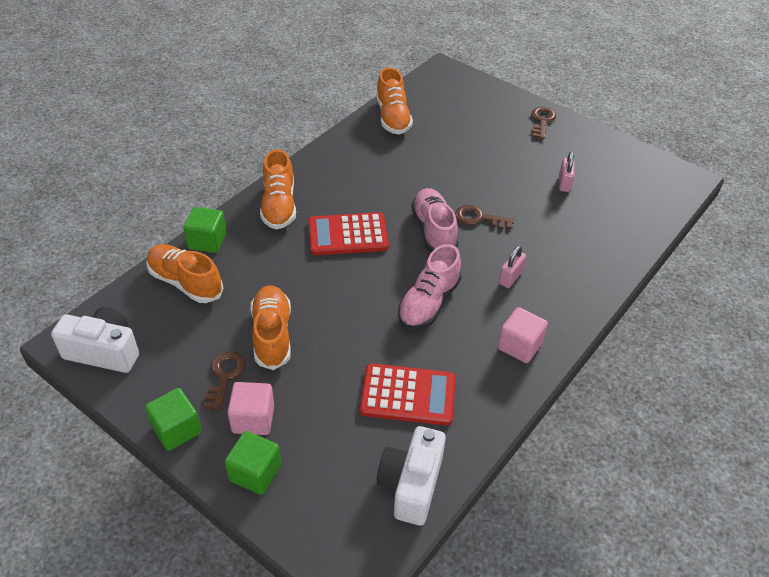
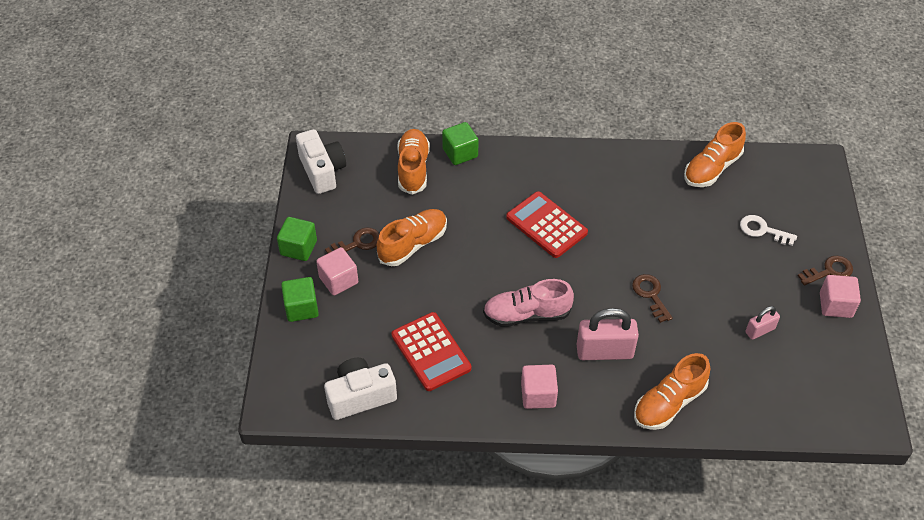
camera: 55 degrees right, 5 degrees up
(279, 206) = (534, 167): orange shoe -> orange shoe (669, 403)
(433, 230) = (605, 274): pink shoe -> none
(475, 128) = (762, 230): none -> white key
(510, 277) = (604, 351): pink padlock -> pink padlock, size x1.82
(574, 136) = (835, 305): none -> pink cube

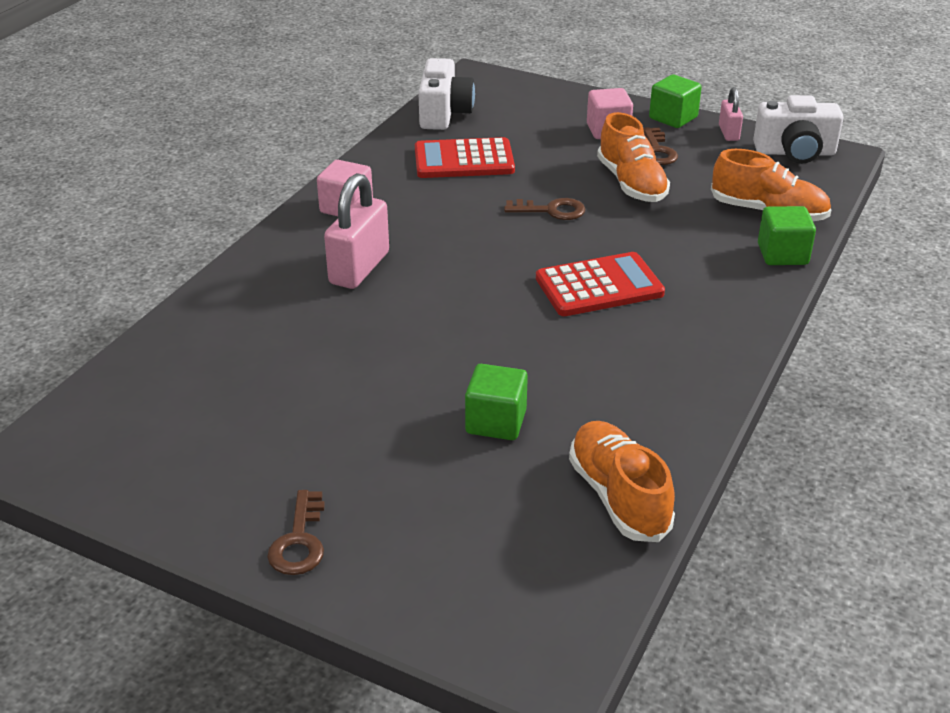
camera: 115 degrees right, 15 degrees down
(301, 308) = (584, 105): green cube -> green cube (496, 422)
(527, 314) = (462, 230): pink shoe -> none
(650, 295) = (412, 333): brown key -> brown key (551, 210)
(669, 403) = (244, 290): orange shoe -> none
(760, 330) = (267, 410): pink padlock -> pink padlock (728, 133)
(762, 230) = (441, 498): white key -> none
(835, 305) = (233, 514): pink cube -> none

